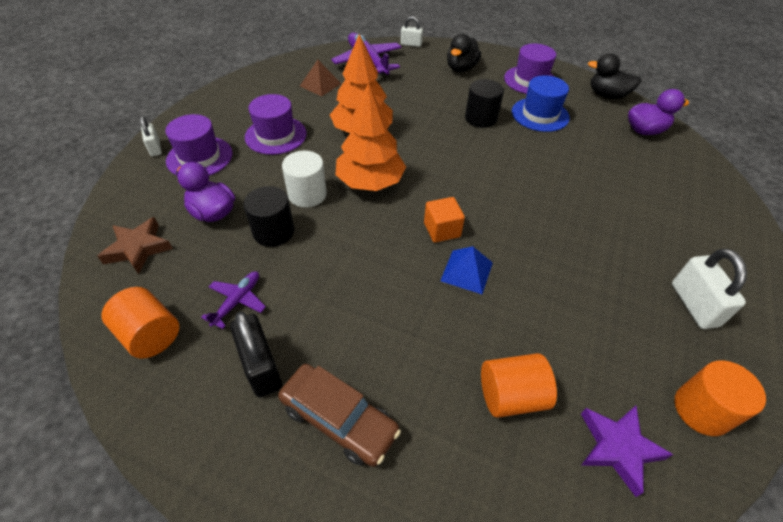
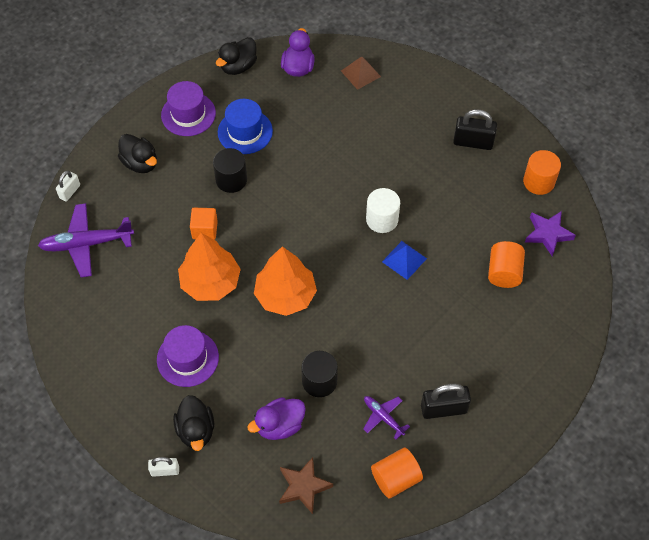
camera: 70 degrees left, 10 degrees up
(199, 157) = (196, 430): purple hat -> black duck
(307, 194) = (283, 347): white cylinder -> white cylinder (382, 219)
(320, 85) = (113, 300): brown pyramid -> brown pyramid (360, 73)
(339, 419) = (493, 370): brown car -> none
(442, 230) = (359, 261): orange cube -> orange cube (205, 230)
(694, 305) = (473, 142): white padlock -> black padlock

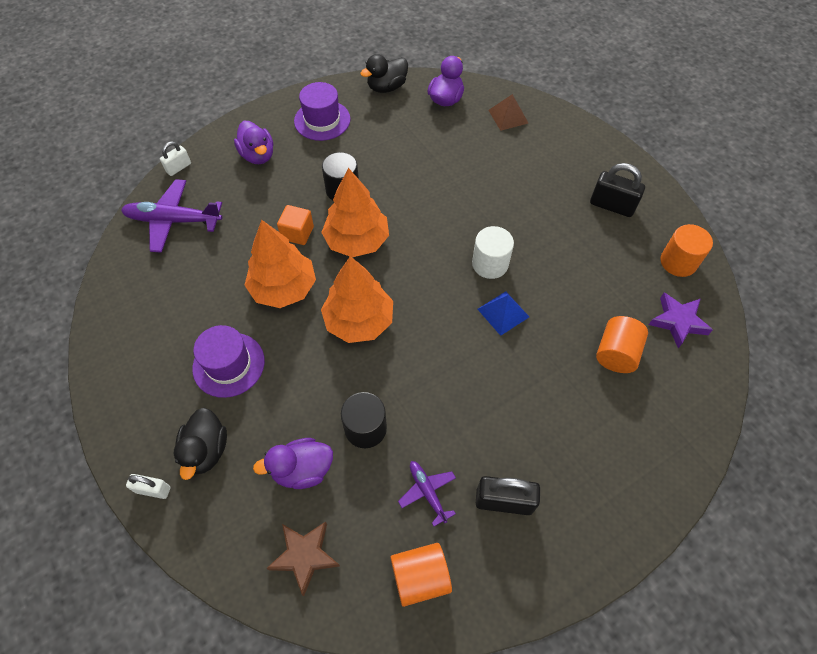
camera: 15 degrees right, 0 degrees up
(140, 163) = (258, 155): black duck -> purple duck
(245, 132) = (372, 147): blue hat -> none
(260, 225) = (357, 241): none -> orange tree

